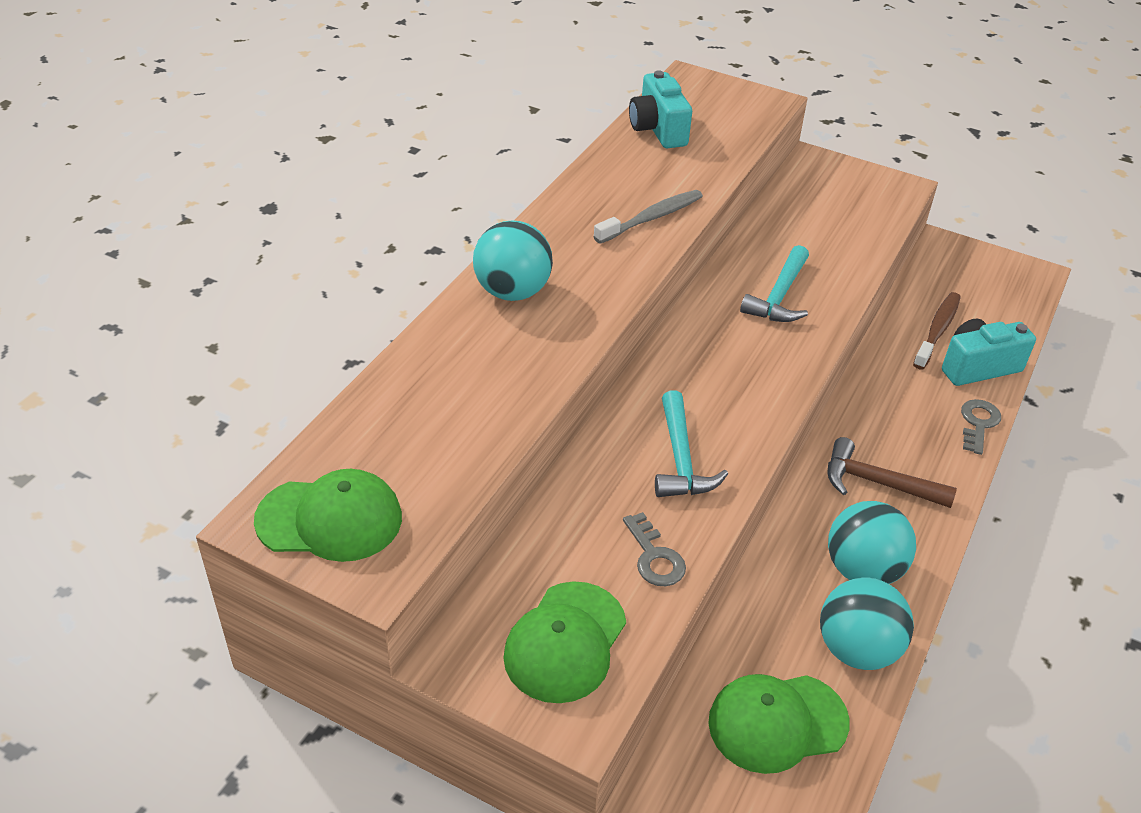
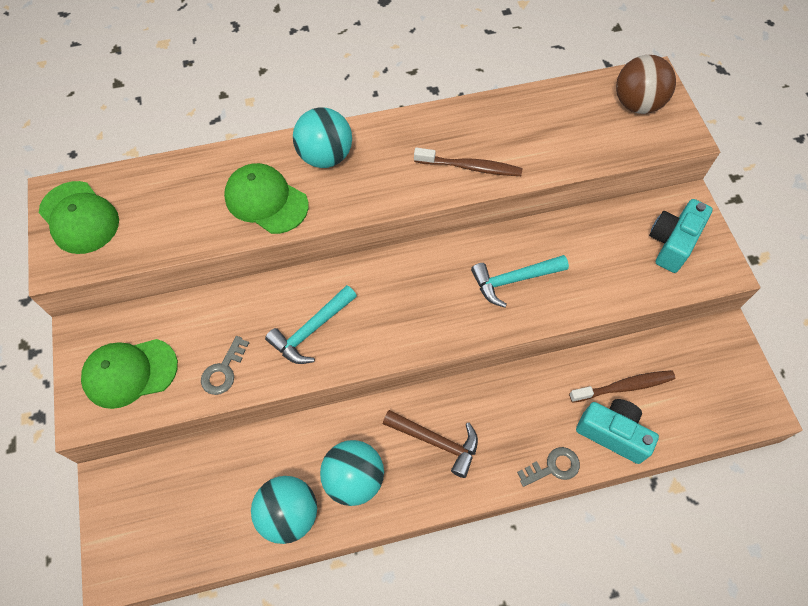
camera: 50 degrees right, 20 degrees up
(651, 218) = (470, 167): grey toothbrush -> brown toothbrush
(658, 130) = (570, 104): turquoise camera -> turquoise camera (672, 243)
(705, 101) = (637, 104): none -> brown ball
(777, 722) = (202, 506): green cap -> green cap (266, 200)
(877, 483) = (436, 441): brown hammer -> brown hammer turned 135 degrees clockwise

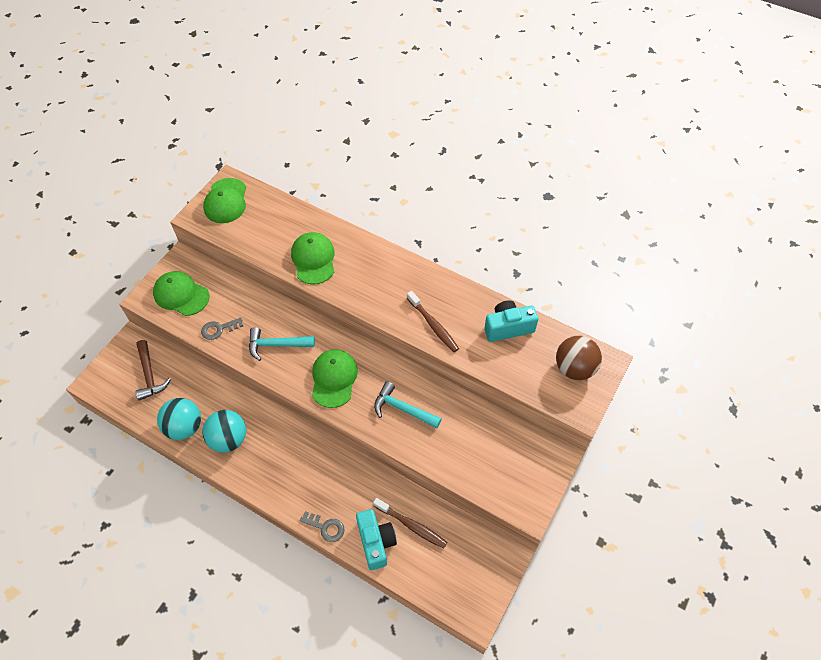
camera: 45 degrees right, 5 degrees down
(325, 156) = (366, 259): turquoise ball -> none
(413, 311) = (334, 379): none -> green cap
(436, 441) = (285, 459): brown hammer -> brown hammer (150, 375)
(672, 243) = (517, 469): turquoise camera -> turquoise camera (508, 328)

